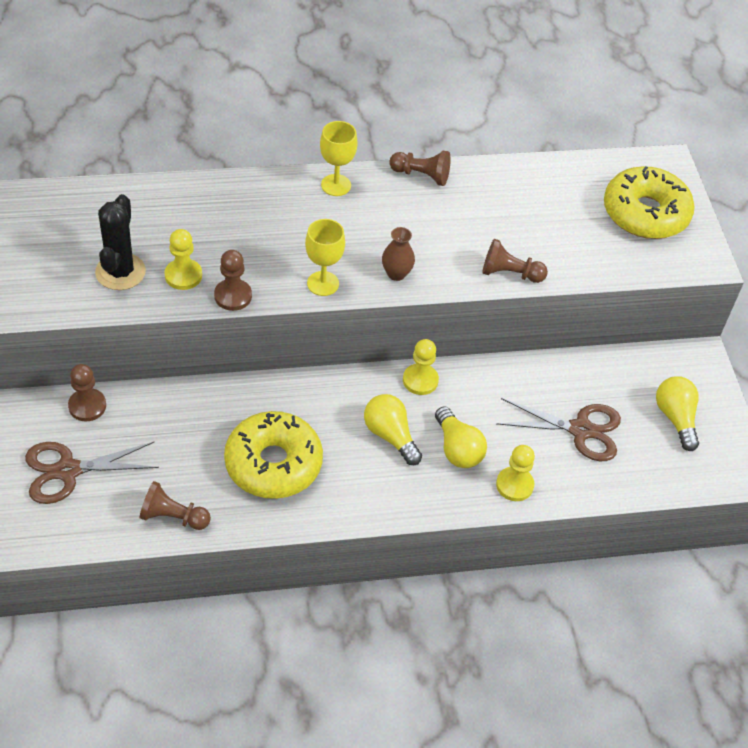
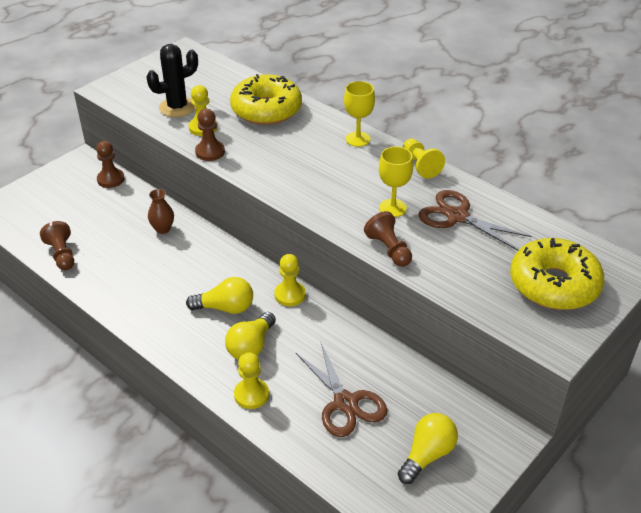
camera: 55 degrees right, 10 degrees down
(68, 470) = (57, 199): brown scissors -> brown scissors (457, 216)
(273, 463) = (145, 270): yellow donut -> yellow donut (266, 110)
(323, 283) = (266, 178): yellow goblet -> yellow goblet (392, 208)
(390, 435) = (225, 308): yellow light bulb -> yellow light bulb turned 75 degrees clockwise
(396, 274) = (316, 201): brown vase -> brown vase (163, 229)
(421, 175) = (420, 165): brown pawn -> yellow pawn

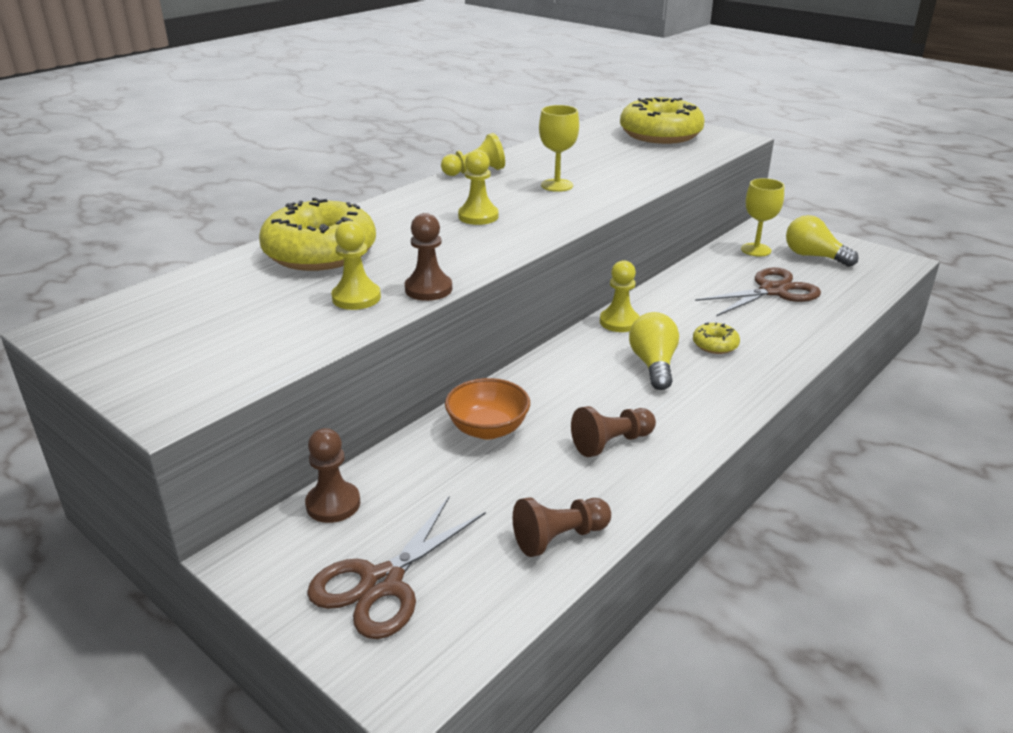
camera: 90 degrees left, 10 degrees down
(163, 229) = (488, 429): brown vase -> orange bowl
(177, 107) = (282, 323): black cactus -> none
(251, 346) = (715, 345): yellow light bulb -> yellow donut
(251, 395) = (789, 342): yellow pawn -> yellow pawn (478, 216)
(357, 139) = (414, 199): yellow goblet -> yellow goblet (756, 250)
(389, 249) = (630, 188): brown pawn -> brown pawn (611, 443)
(457, 216) = (568, 160): brown scissors -> brown scissors (381, 583)

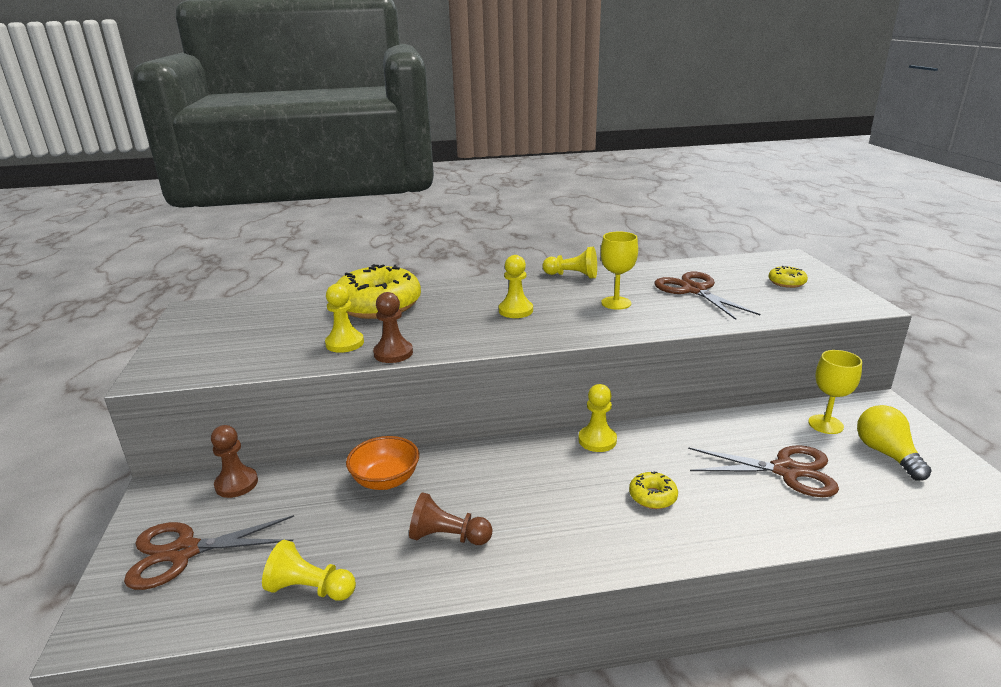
camera: 40 degrees right, 5 degrees down
(559, 538) = (310, 589): brown pawn -> yellow pawn
(602, 158) = (694, 290): none -> brown scissors
(653, 365) = (573, 489): yellow light bulb -> none
(660, 134) = (786, 282): yellow donut -> yellow donut, size x0.43

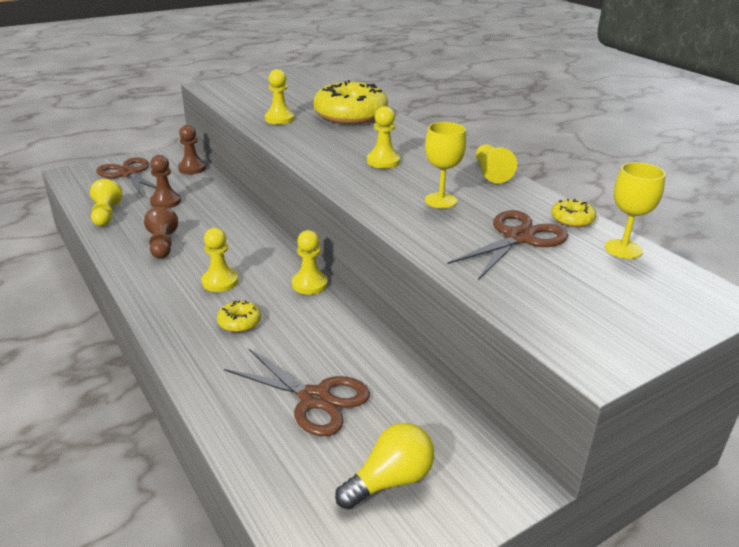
camera: 65 degrees right, 5 degrees up
(386, 480) = (214, 210): orange bowl -> none
(393, 353) = (273, 135): brown pawn -> brown pawn (165, 202)
(564, 499) = (220, 281): none -> yellow pawn
(786, 282) = (613, 298): yellow donut -> yellow donut (572, 219)
(786, 471) = (315, 399): brown scissors -> brown scissors turned 45 degrees counterclockwise
(825, 424) = (428, 429): yellow goblet -> yellow goblet (623, 249)

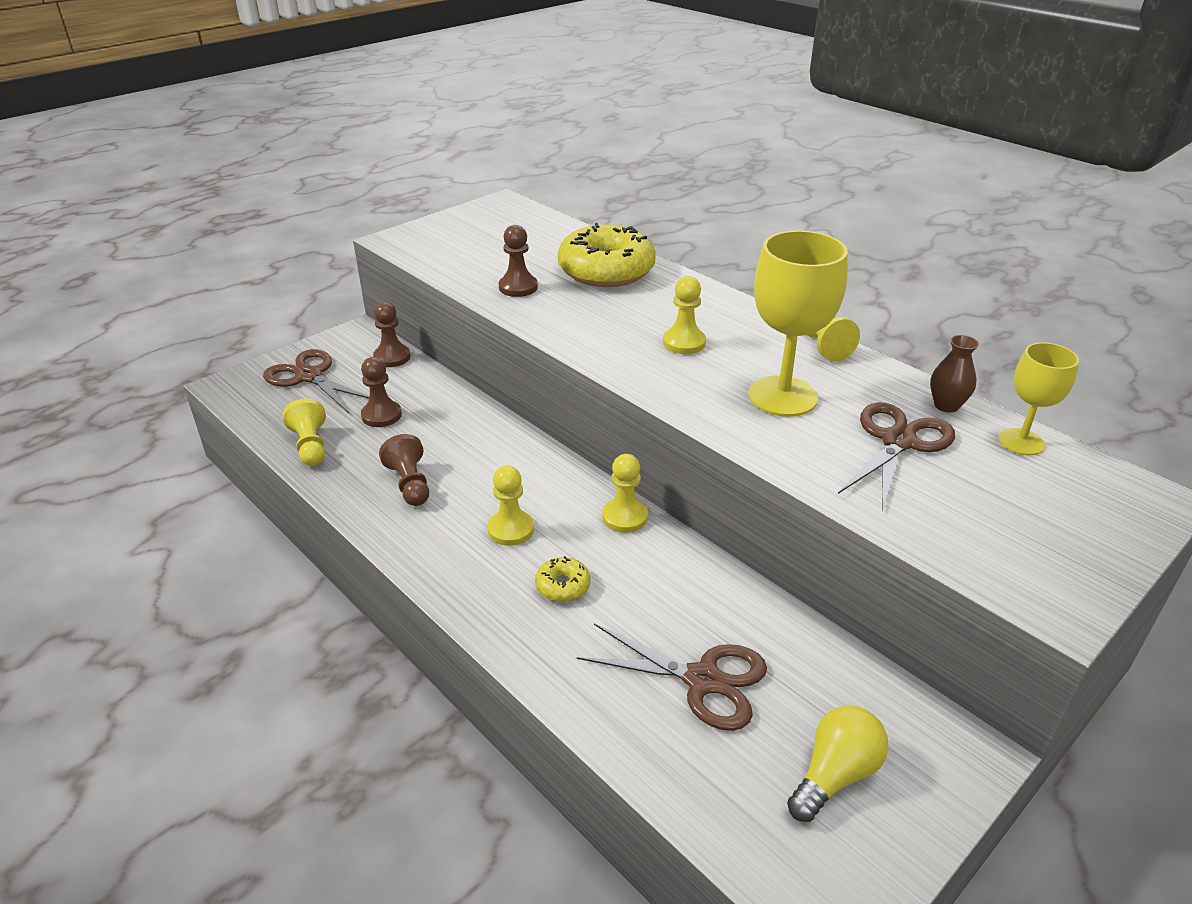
camera: 10 degrees left, 5 degrees up
(279, 119) = (518, 287): yellow pawn -> brown pawn
(440, 200) = (782, 396): yellow goblet -> yellow goblet, size x1.70
(572, 219) = (946, 405): yellow donut -> brown vase

